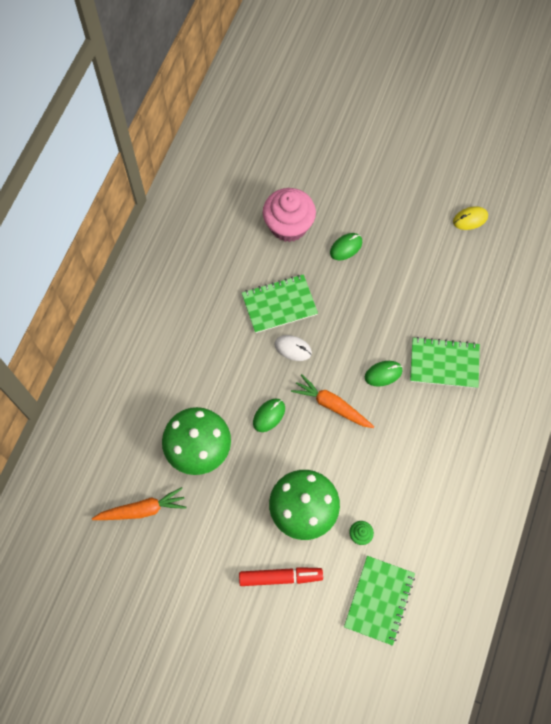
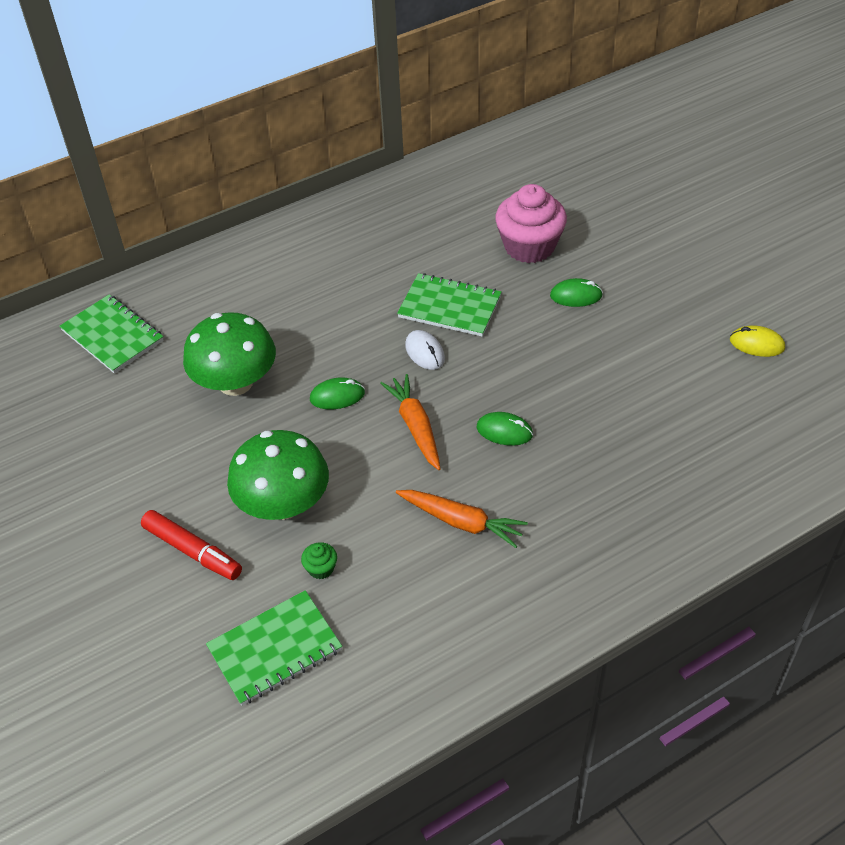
camera: 40 degrees right, 20 degrees down
(142, 509) = (125, 401): orange carrot -> orange carrot (461, 522)
(444, 364) = (589, 463): green notebook -> green notebook (112, 336)

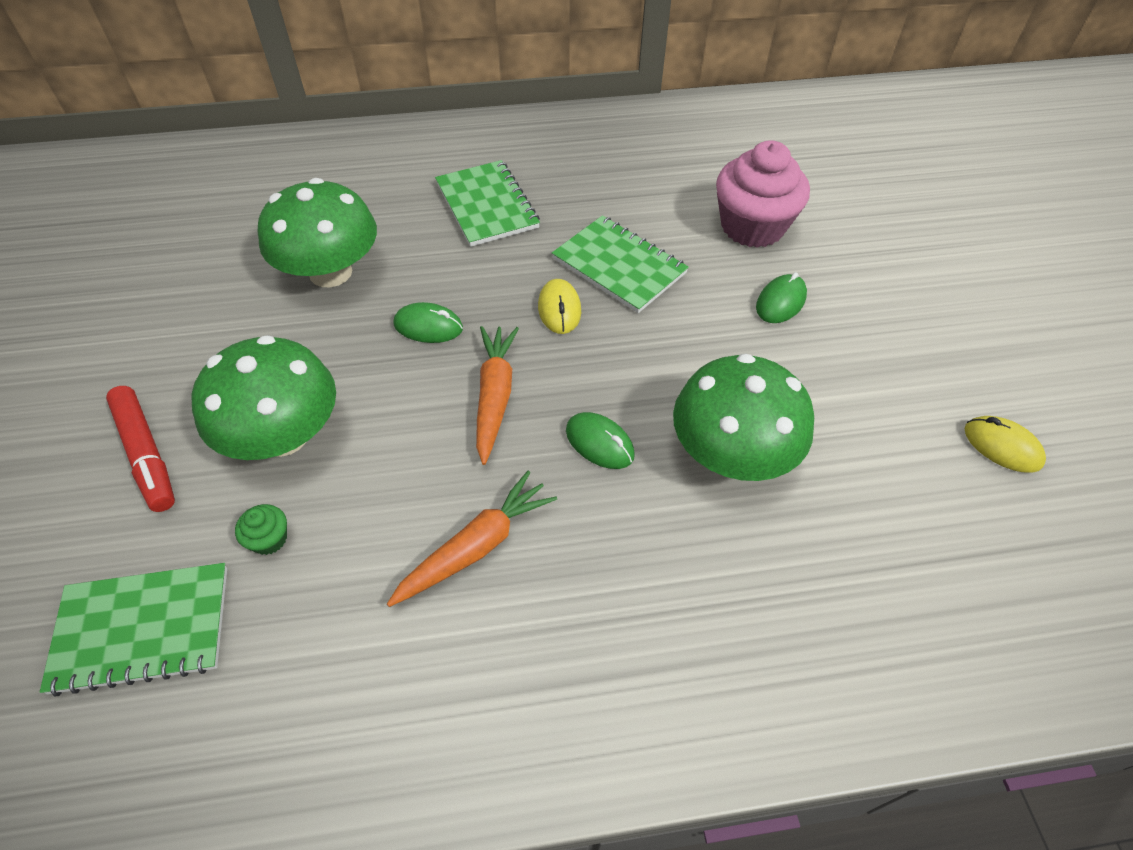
camera: 20 degrees right, 5 degrees up
(112, 336) = (245, 181): green notebook -> green notebook (486, 205)
(425, 352) = (559, 309): white mouse -> yellow mouse
(461, 522) = (476, 547): orange carrot -> orange carrot turned 90 degrees counterclockwise
(576, 296) = (780, 302): green mouse -> green mouse turned 75 degrees counterclockwise
(593, 407) = (731, 454): none -> green mushroom

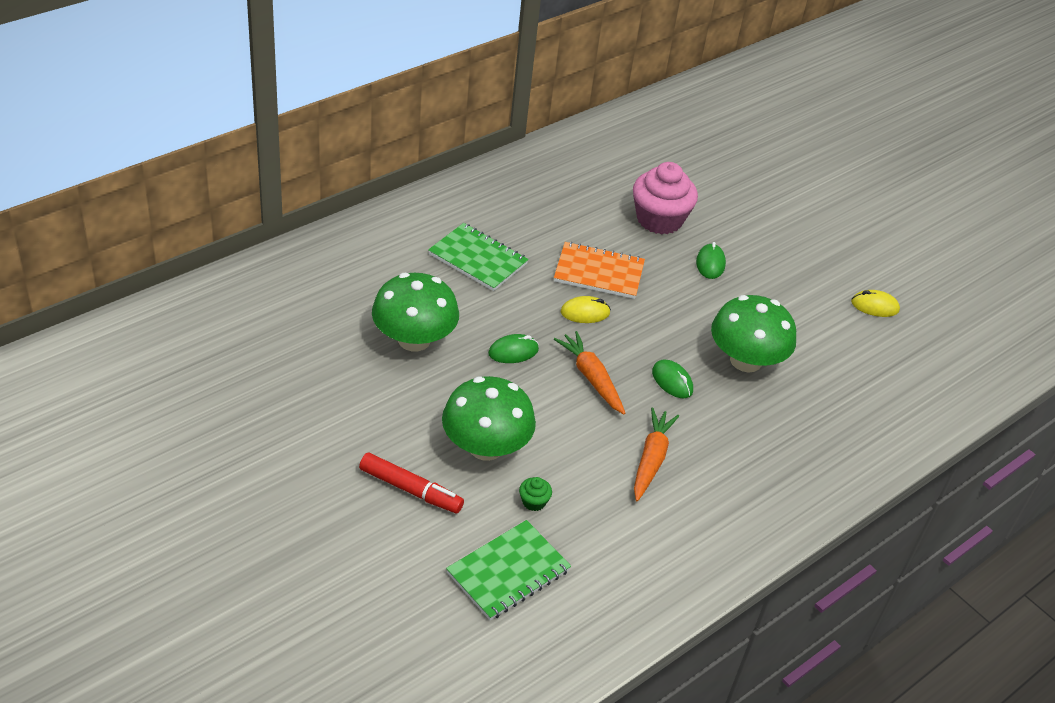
camera: 35 degrees left, 10 degrees down
(559, 309) = (585, 312): yellow mouse -> yellow mouse turned 60 degrees counterclockwise
(599, 443) = (672, 381): green mouse -> green mouse turned 45 degrees clockwise
(619, 266) = (599, 273): green notebook -> orange notebook

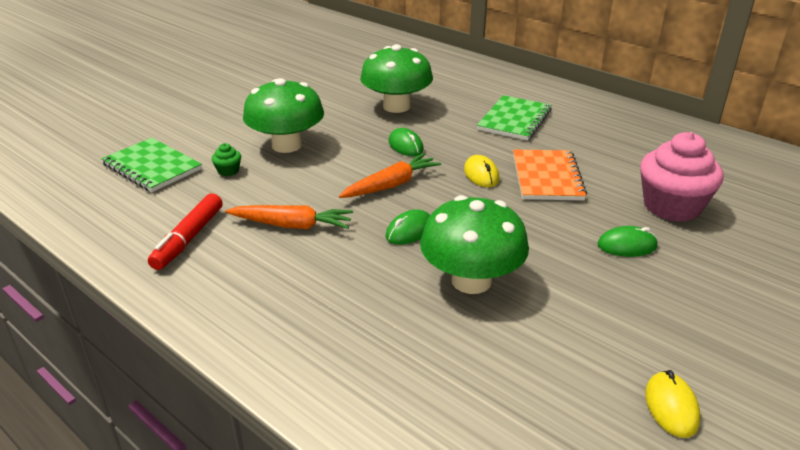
camera: 85 degrees right, 10 degrees down
(410, 490) = (234, 122): red marker -> red marker (188, 238)

